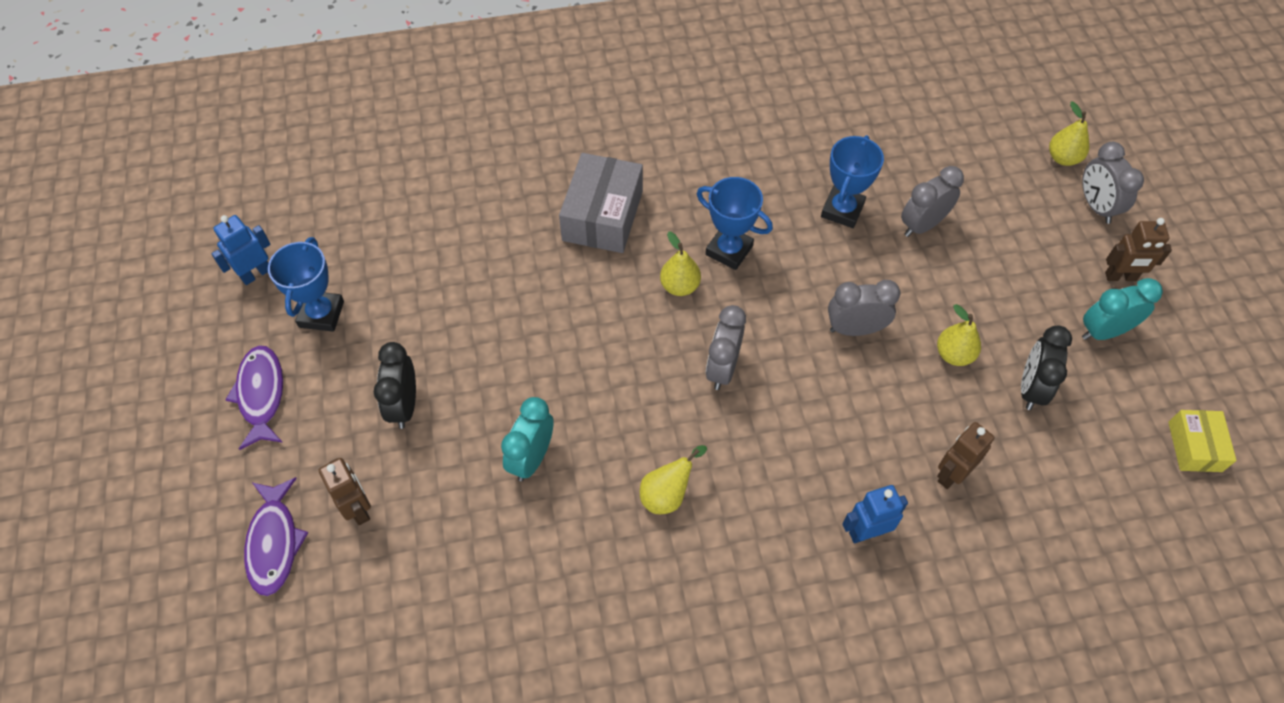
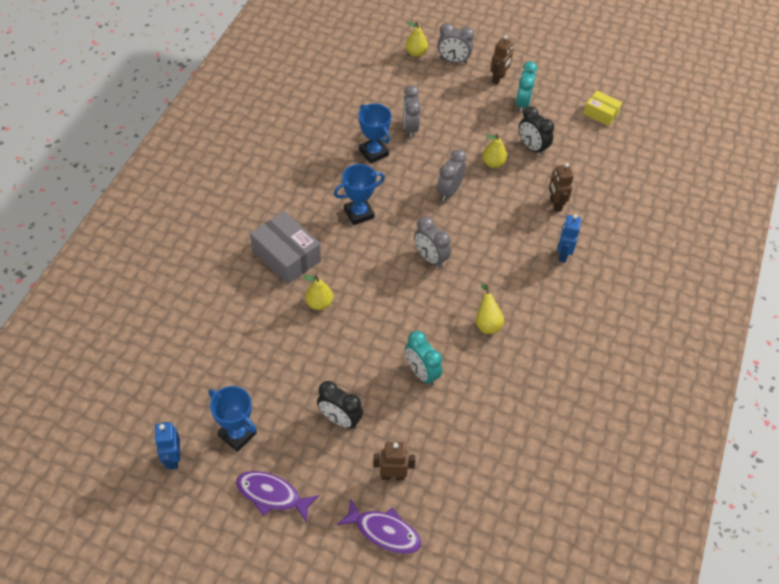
camera: 60 degrees left, 5 degrees down
(679, 286) = (364, 247): yellow pear -> yellow pear (319, 303)

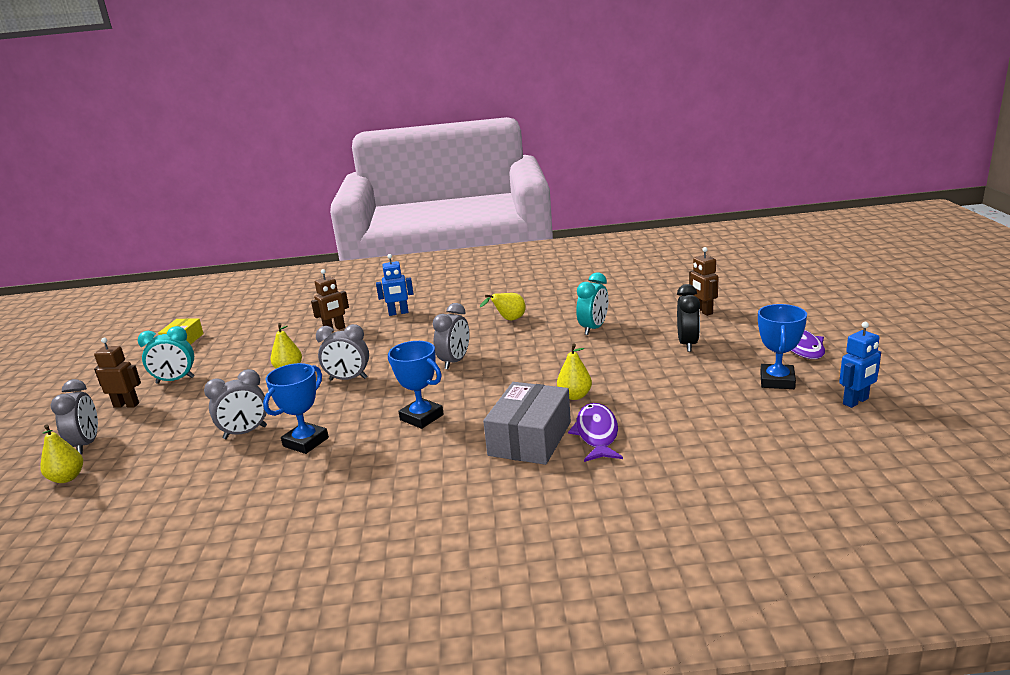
camera: 110 degrees left, 30 degrees down
(384, 531) = (750, 301): purple fish -> purple fish (597, 434)
(532, 148) = (253, 358): black clock -> none

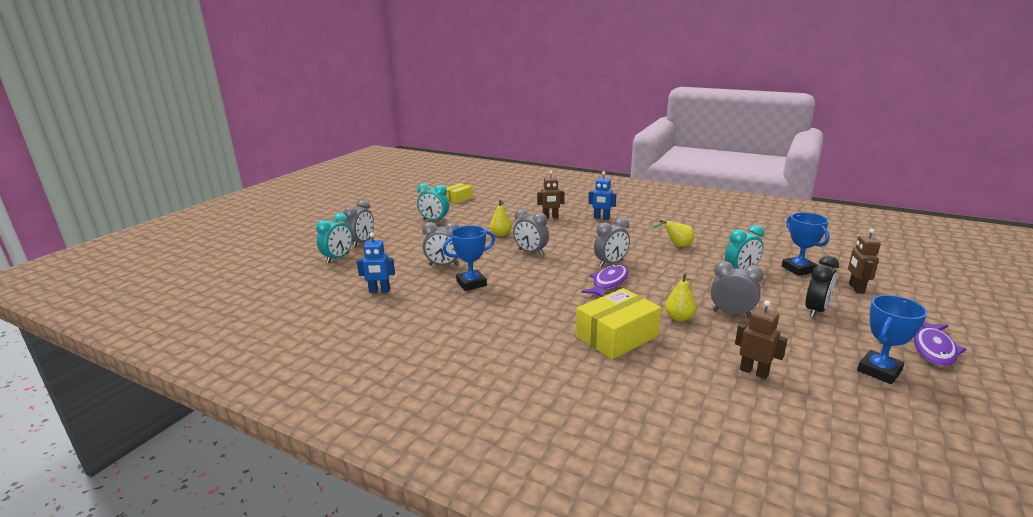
camera: 30 degrees right, 0 degrees up
(67, 478) = (338, 258): yellow pear -> turquoise clock
(126, 405) = (398, 227): brown robot -> brown robot (754, 372)
(421, 417) = (555, 294): blue trophy -> blue trophy (798, 269)
(530, 438) = (616, 336): grey box -> yellow box
(597, 434) = (671, 353): purple fish -> purple fish (608, 283)
(619, 373) = (731, 313): none -> grey clock
(856, 401) = (952, 420): blue robot -> blue robot (379, 291)

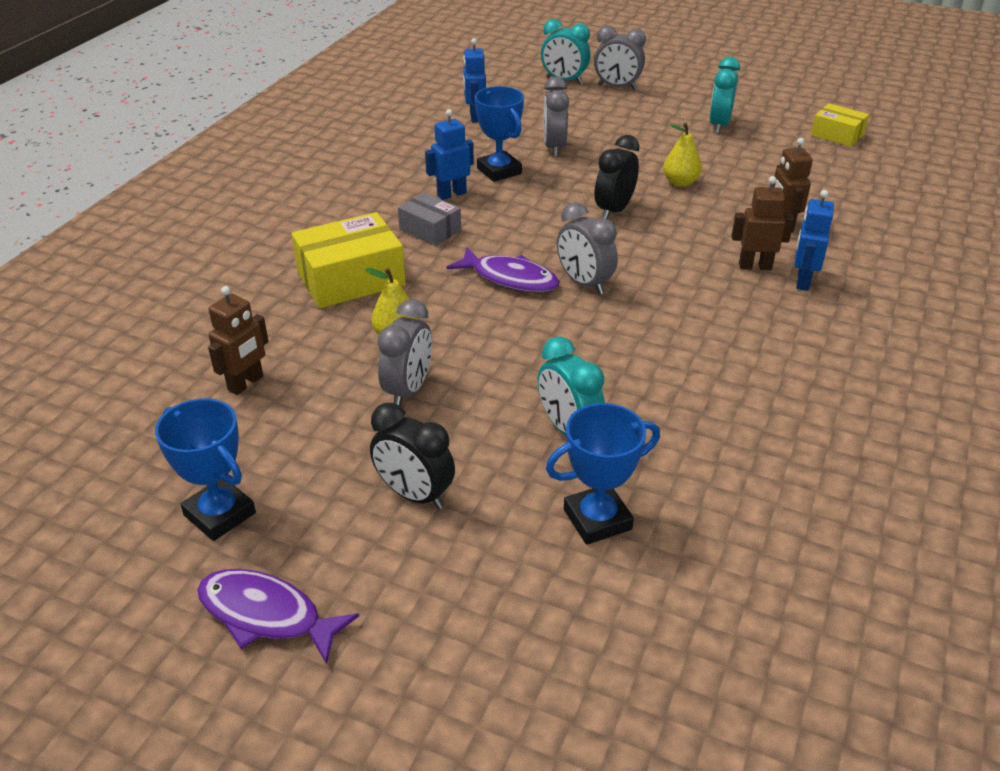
camera: 85 degrees right, 15 degrees up
(501, 300) = (451, 194): none -> blue robot
(531, 252) = (614, 210): grey clock -> black clock
(550, 308) = (430, 230): none -> grey box
(616, 336) = (351, 279): yellow box -> yellow box turned 75 degrees counterclockwise
(677, 246) = (682, 364): yellow pear -> none
(856, 288) = (509, 587): brown robot -> brown robot (755, 266)

